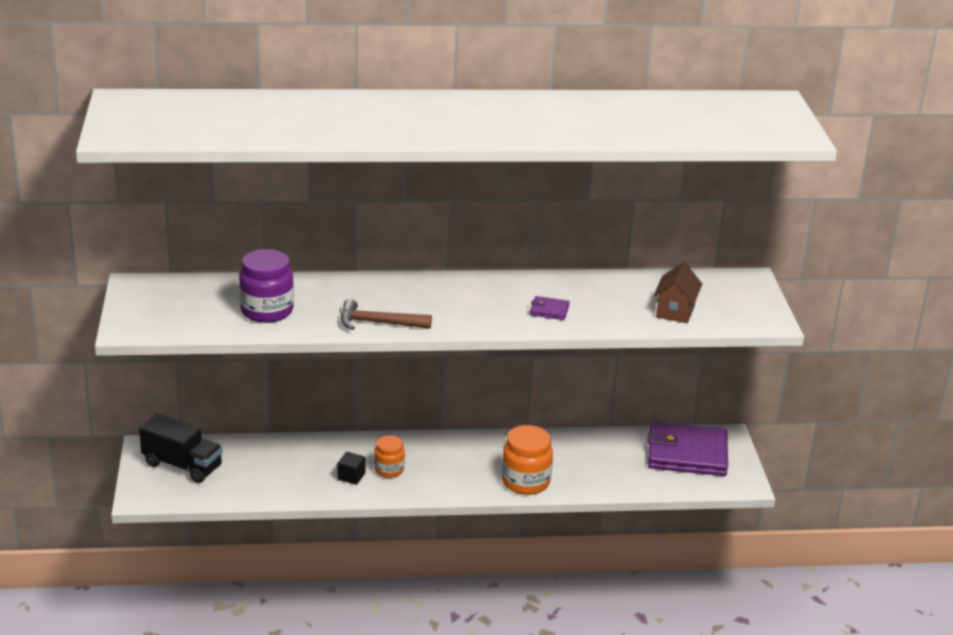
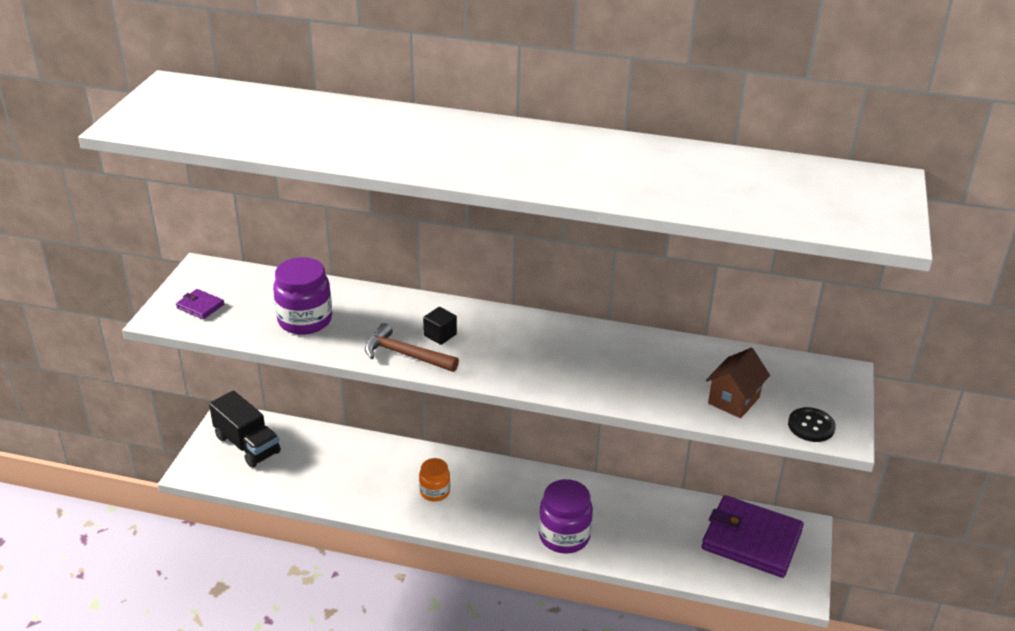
camera: 20 degrees right, 5 degrees up
(351, 476) = (395, 491): black cube -> black cube (440, 335)
(525, 482) = (564, 536): orange jar -> purple jar
(549, 310) = (593, 373): purple wallet -> purple wallet (200, 306)
(744, 319) = (811, 426): none -> black button

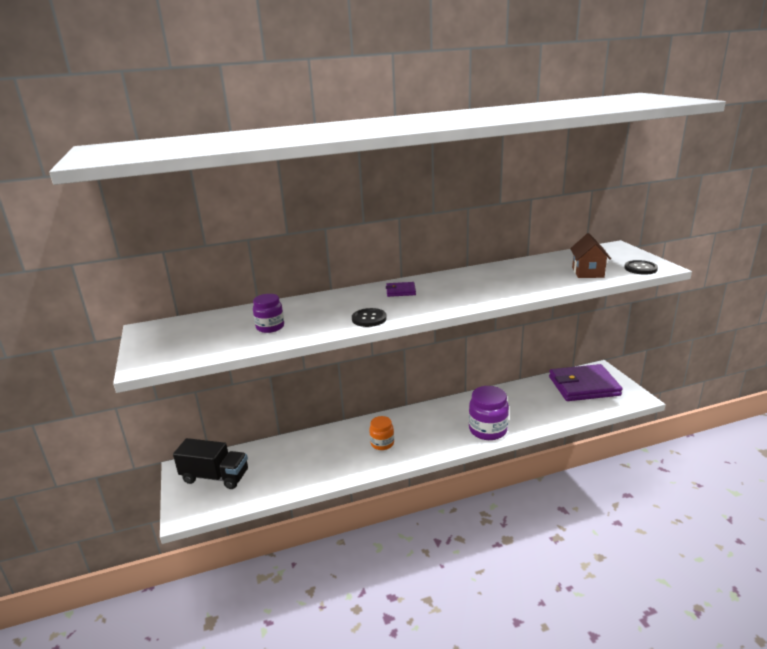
camera: 30 degrees left, 10 degrees down
(200, 306) = (172, 347): purple wallet -> purple wallet (401, 291)
(305, 320) = (270, 327): purple jar -> purple jar, size x0.61
(405, 355) = (369, 319): brown hammer -> black button
(440, 335) = (378, 303): black cube -> none

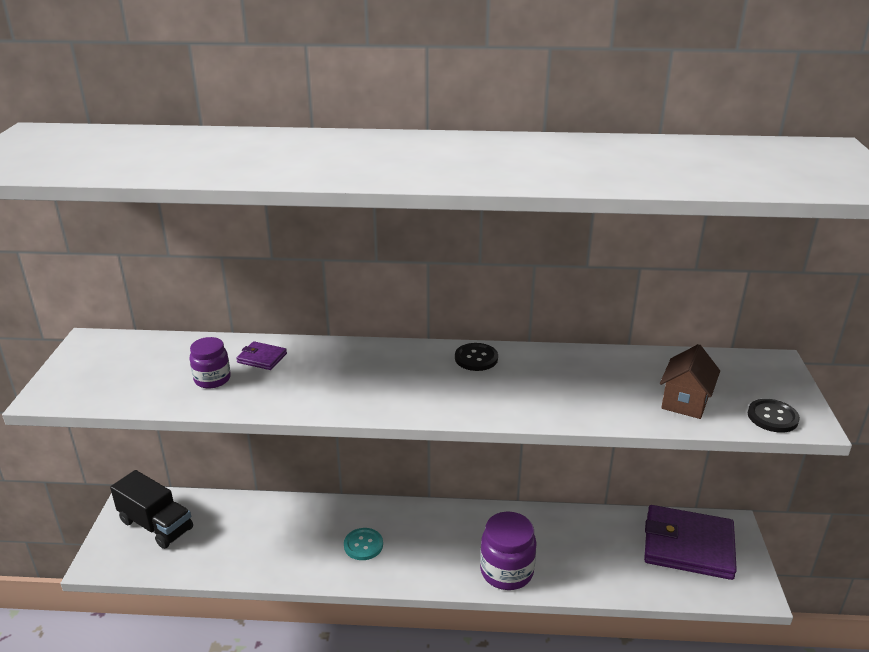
camera: 20 degrees right, 5 degrees up
(369, 319) = (330, 400): black button -> black button (476, 358)
(382, 443) = (363, 545): orange jar -> turquoise button
(401, 291) = (406, 363): purple wallet -> purple wallet (262, 358)

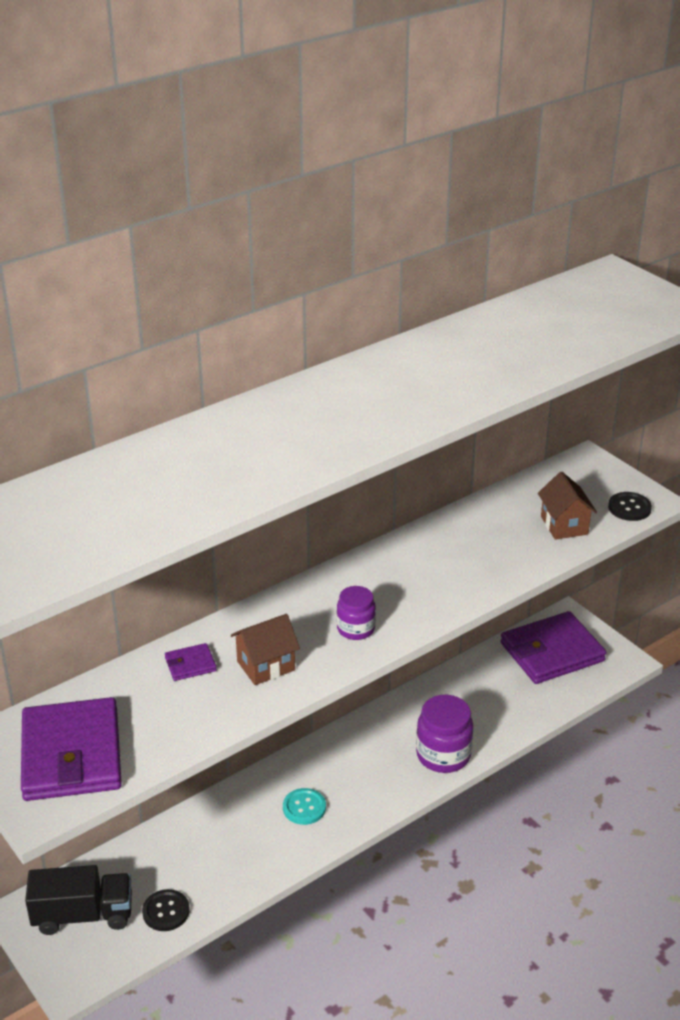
camera: 40 degrees left, 5 degrees up
(116, 373) = (72, 754): none -> purple wallet
(212, 379) = (175, 708): purple jar -> purple jar (356, 629)
(306, 384) = (266, 666): none -> brown house
(476, 358) = (373, 567): black button -> black button (166, 911)

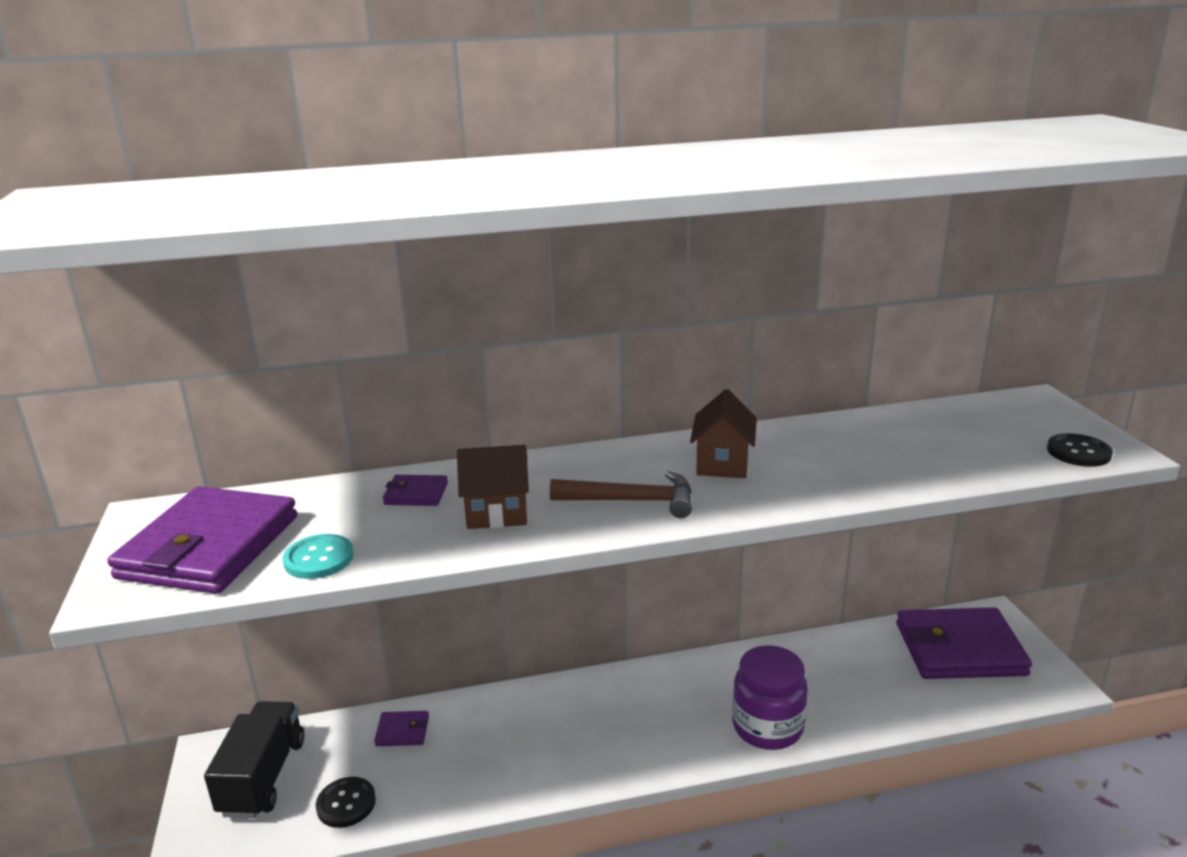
camera: 25 degrees right, 10 degrees down
(83, 915) = (263, 777): black truck -> black truck turned 105 degrees counterclockwise
(170, 844) = (402, 731): none -> purple wallet
(304, 807) = (570, 737): turquoise button -> turquoise button (319, 558)
(356, 629) = (632, 501): purple jar -> brown hammer
(564, 525) = (974, 453): brown house -> brown house (722, 464)

